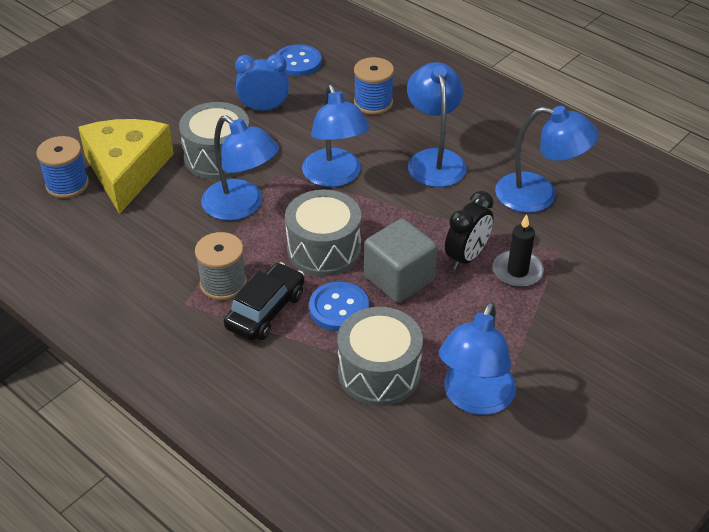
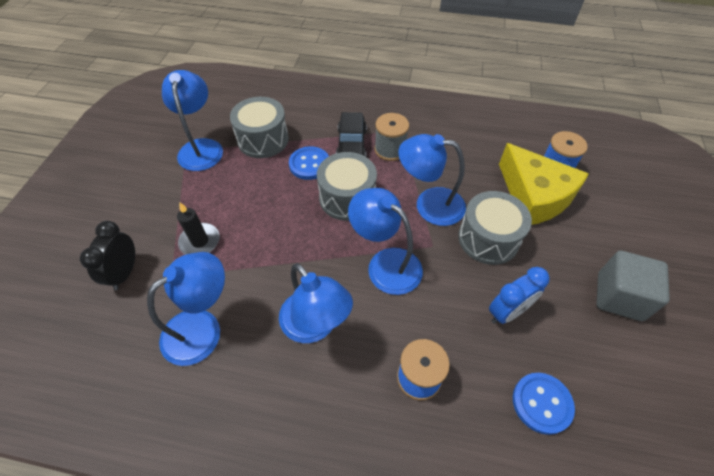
camera: 150 degrees right, 10 degrees up
(399, 279) = (283, 199): grey cube -> grey cube (619, 297)
(467, 257) = (243, 236): black clock -> black clock (124, 273)
(539, 196) = (202, 328): blue lamp -> blue lamp turned 150 degrees clockwise

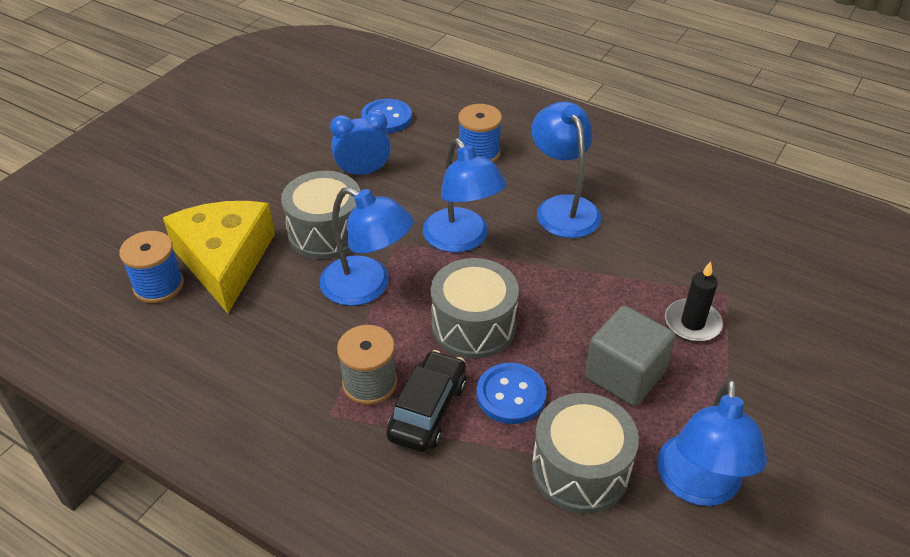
camera: 160 degrees left, 10 degrees down
(124, 273) = (790, 311): black clock -> none
(202, 328) = (685, 234): blue lamp -> none
(619, 297) = (245, 156): grey cube -> grey cube (624, 375)

